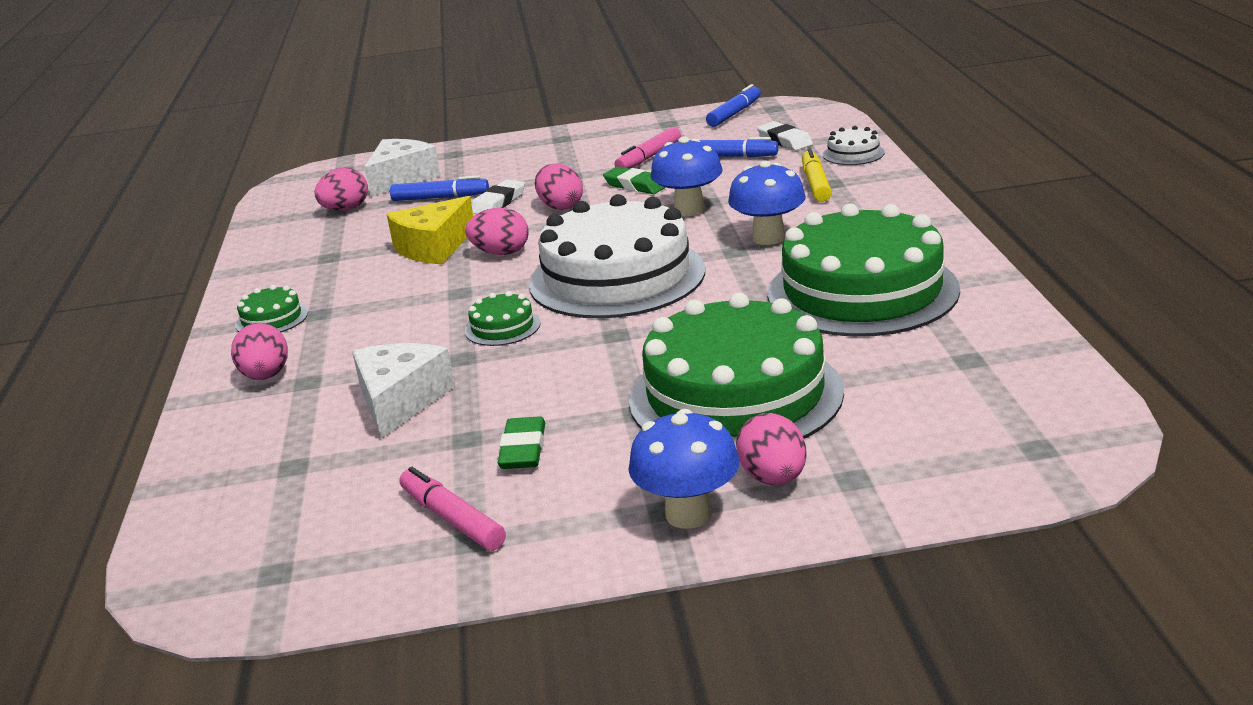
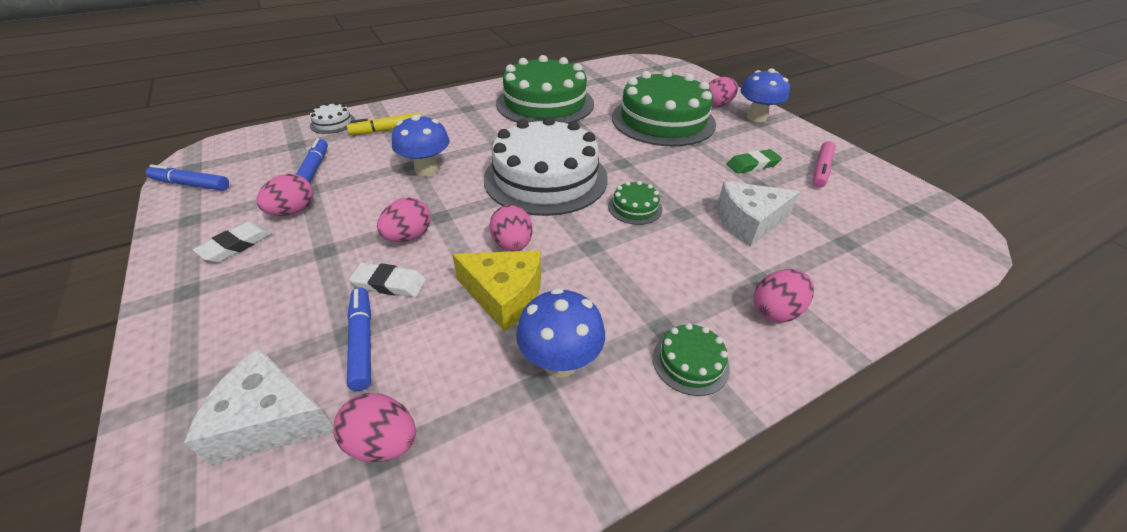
camera: 115 degrees left, 15 degrees up
(635, 185) = (366, 205): green eraser -> none
(649, 157) = (293, 211): pink marker -> pink egg
(768, 238) = (478, 135): blue mushroom -> blue mushroom (560, 362)
(784, 140) = (287, 151): white eraser -> white eraser (236, 245)

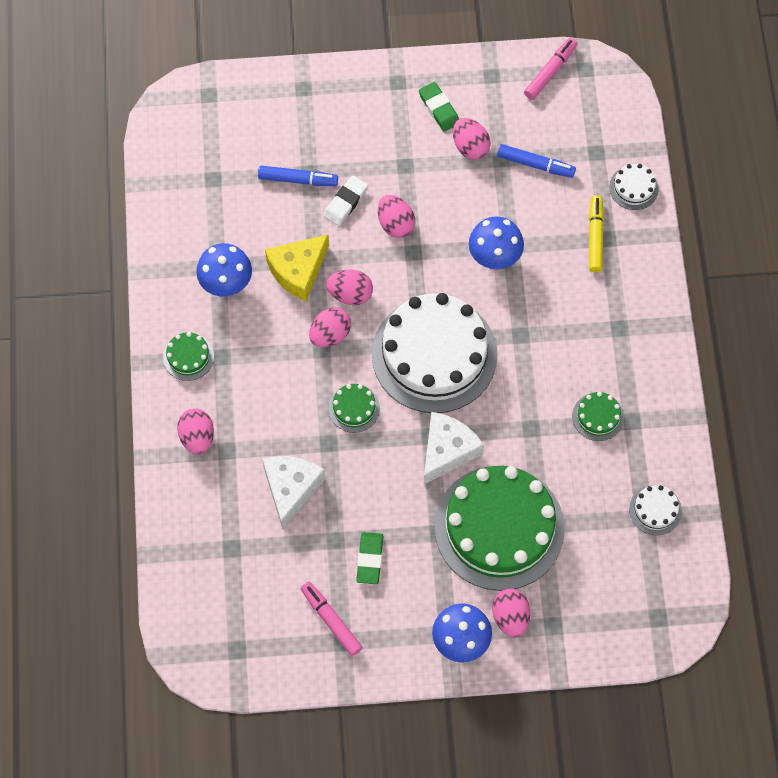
camera: 115 degrees right, 25 degrees up
(191, 184) = (550, 72): blue marker -> pink marker
(236, 245) = (439, 108): white eraser -> green eraser
(271, 420) = (262, 131): white cheese -> white cheese (447, 451)
(383, 442) = (220, 181): pink egg -> pink egg (330, 334)
(545, 103) = (598, 416): green cake -> green cake, size x0.41
(593, 77) = (655, 510): none -> white cake

